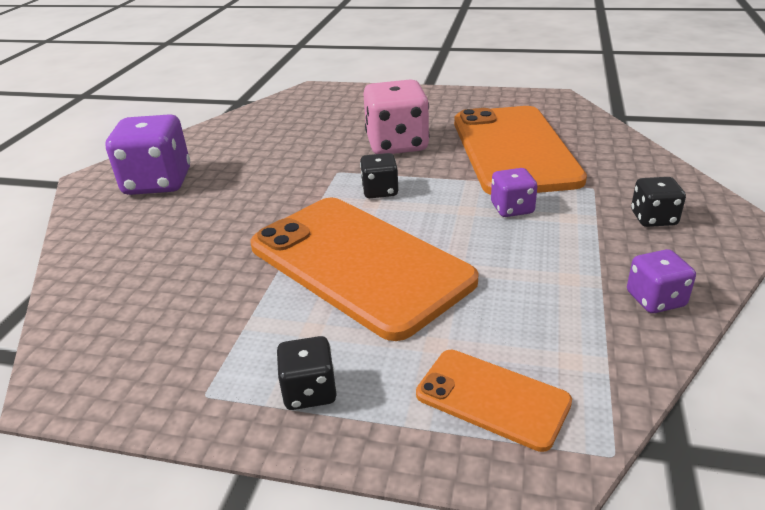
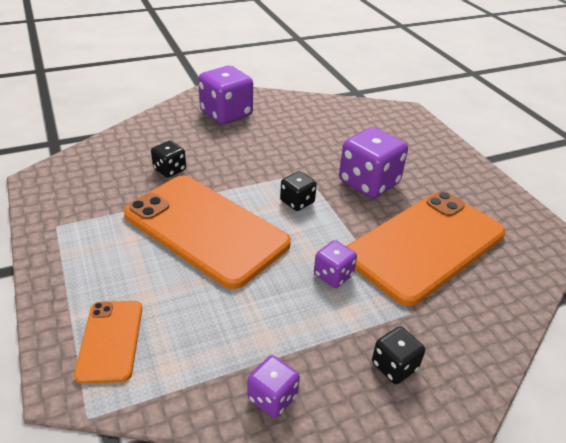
camera: 50 degrees right, 5 degrees up
(309, 391) = (77, 261): black dice -> black dice (170, 170)
(359, 263) = (206, 229): orange phone -> orange phone turned 60 degrees counterclockwise
(397, 144) = (368, 183): pink dice -> purple dice

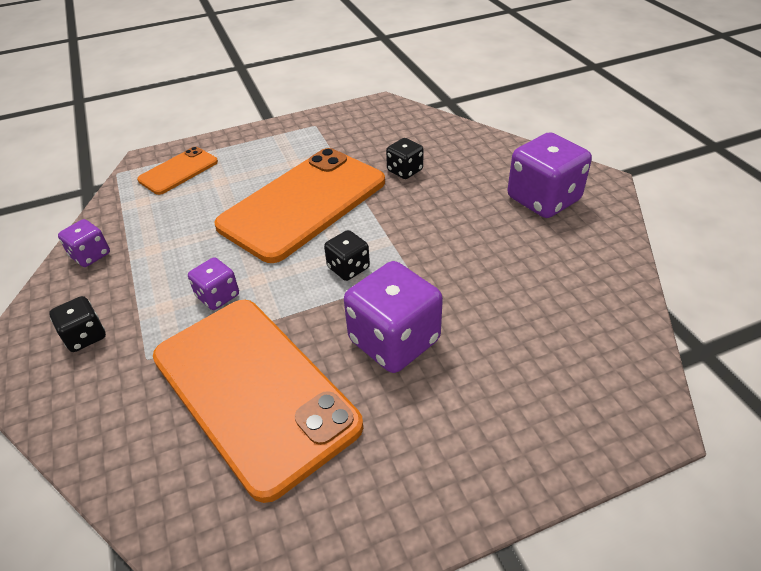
camera: 95 degrees right, 5 degrees up
(110, 340) = (178, 171): orange phone -> orange phone turned 45 degrees counterclockwise

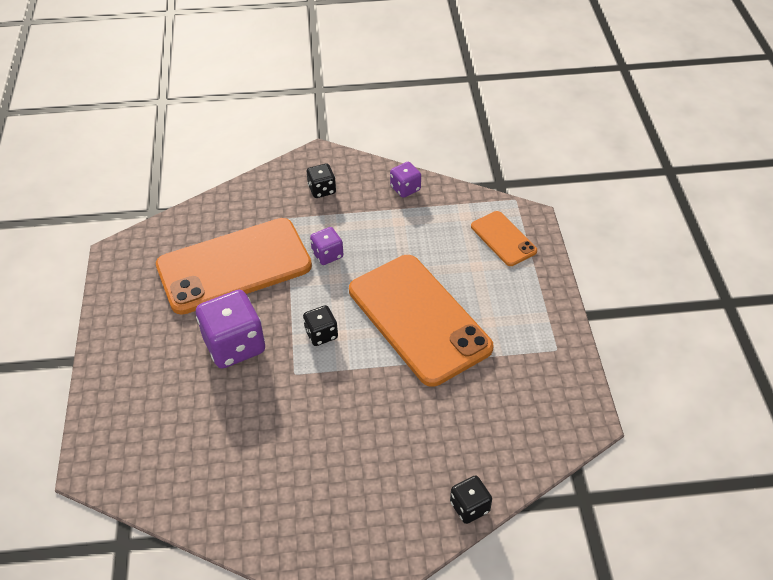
camera: 105 degrees right, 5 degrees up
(405, 170) = (441, 407): black dice -> black dice (469, 507)
(543, 199) = (347, 511): purple dice -> none

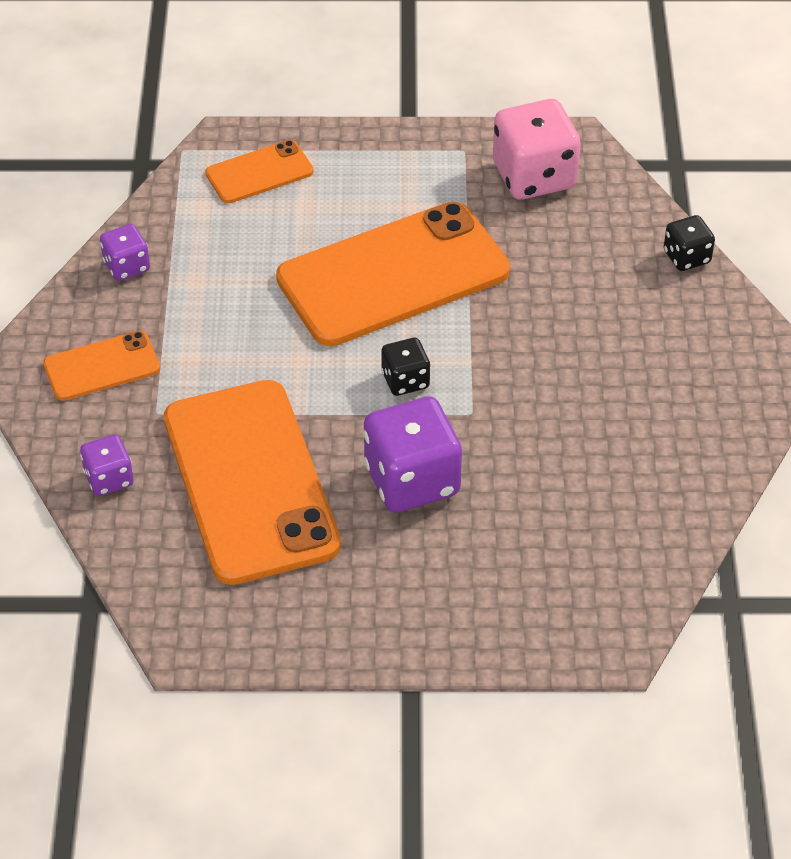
camera: 85 degrees left, 0 degrees up
(322, 190) = (102, 366): black dice -> orange phone
(327, 255) = (250, 366): purple dice -> purple dice (109, 479)
(539, 396) = (534, 176): none -> pink dice

